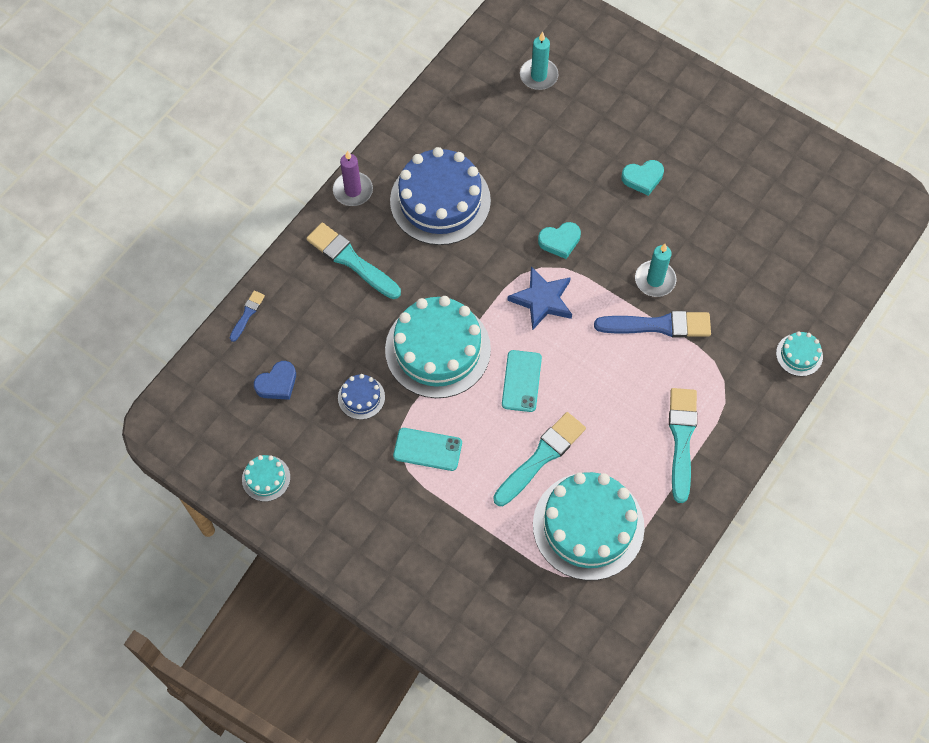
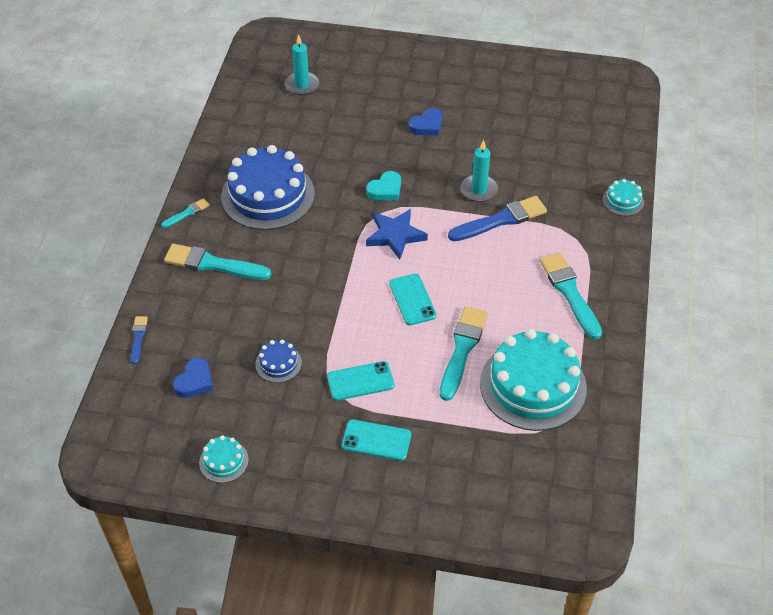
camera: 25 degrees left, 15 degrees down
(353, 190) = (187, 213): purple candle -> turquoise brush
(411, 518) = (376, 440): none -> turquoise phone
(437, 349) = (326, 302): turquoise cake -> none
(642, 178) = (427, 125): turquoise heart -> blue heart

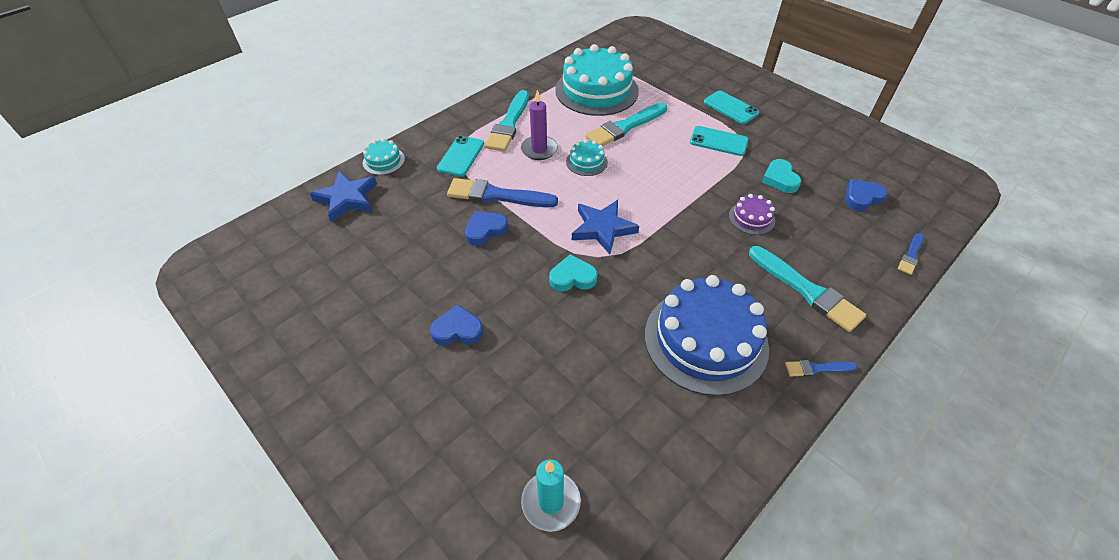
camera: 145 degrees left, 0 degrees up
(187, 213) = (817, 368): turquoise brush -> blue brush
(223, 461) = (854, 140): turquoise cake -> turquoise cake (586, 162)
(278, 363) = (780, 179): blue cake -> turquoise heart
(284, 306) = (751, 218): none -> purple cake
(412, 299) = (633, 173): turquoise phone -> turquoise phone (461, 156)
(479, 190) = (485, 230): turquoise candle -> blue heart
(514, 280) = (539, 149): none -> purple candle
(605, 160) = (347, 198): none -> blue star

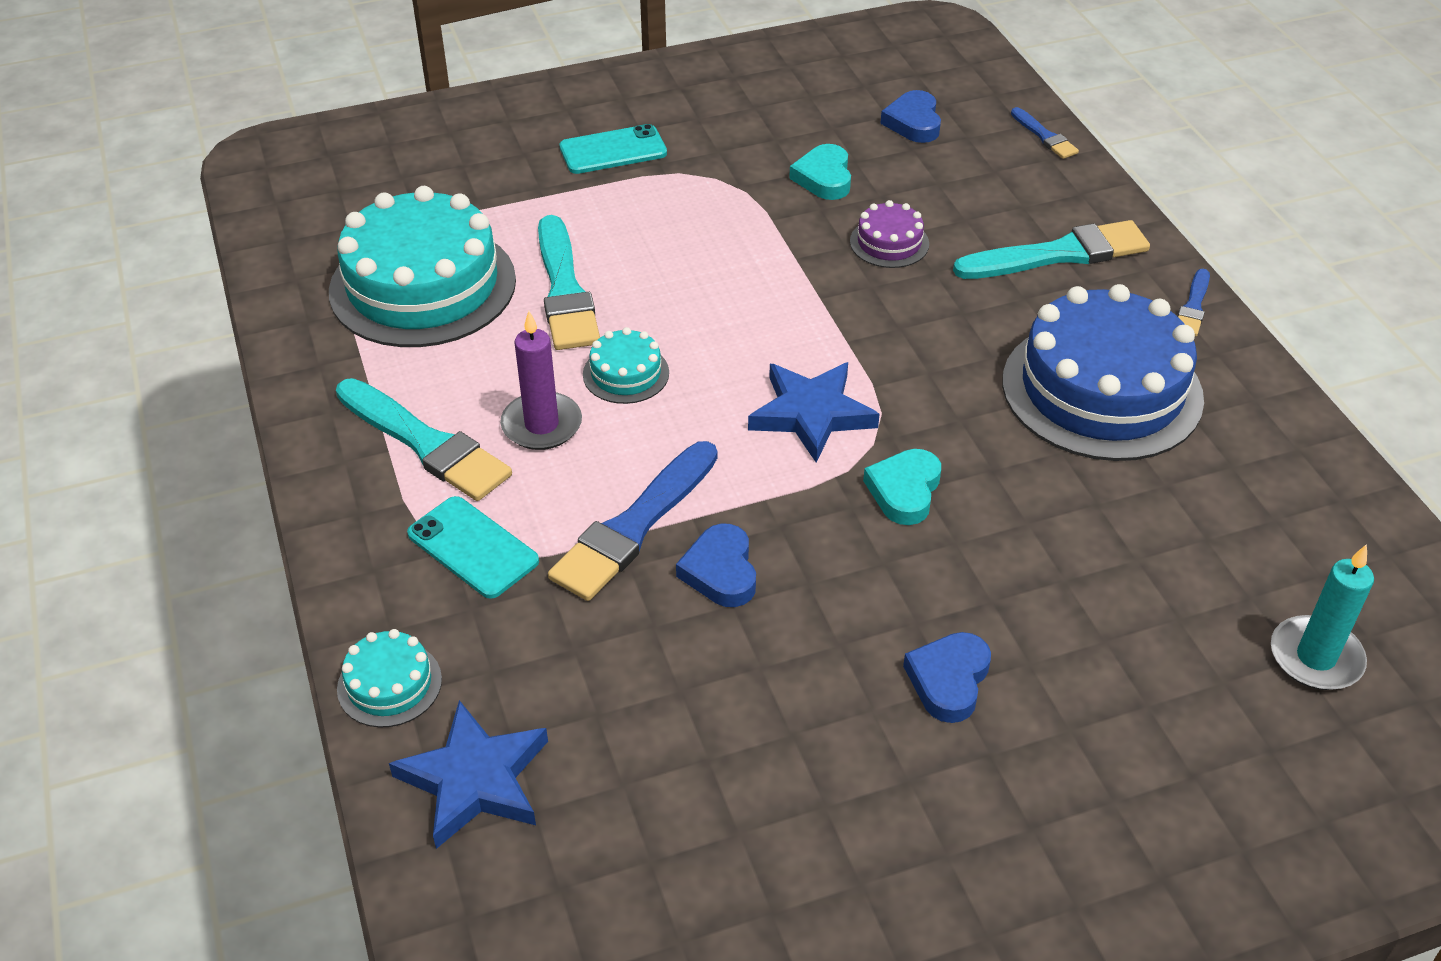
camera: 65 degrees left, 5 degrees down
(718, 141) = (689, 200): turquoise phone -> none
(780, 179) = (824, 178): turquoise heart -> turquoise heart turned 75 degrees clockwise

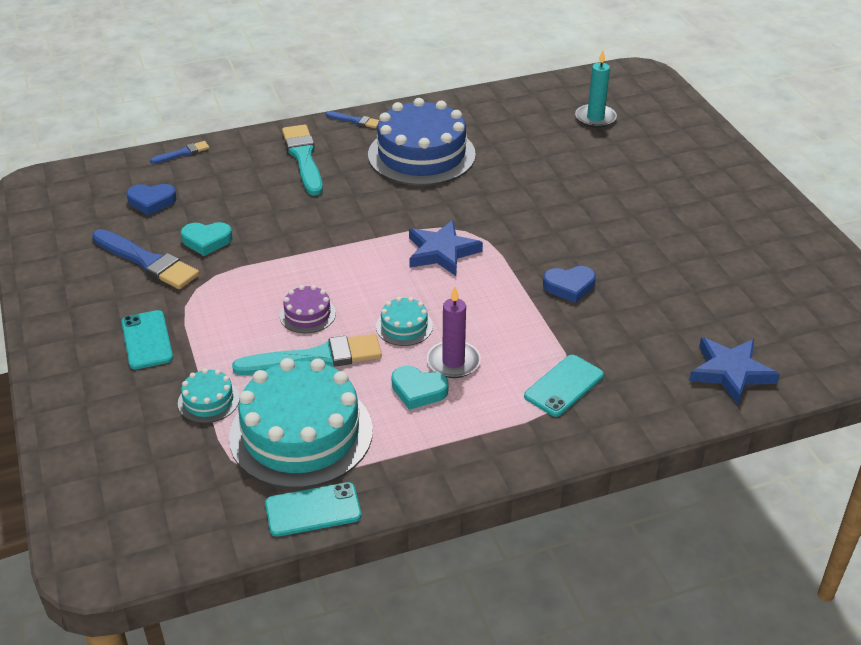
camera: 90 degrees left, 5 degrees down
(291, 302) = (313, 510): none -> turquoise phone
(389, 684) = (675, 412): turquoise cake -> turquoise cake (208, 400)
(425, 443) = (473, 416): turquoise brush -> none
(634, 526) = (538, 319): blue brush -> blue brush (147, 261)
(889, 243) = (283, 217): purple cake -> purple cake (307, 314)
(904, 491) = (502, 222): turquoise heart -> turquoise heart (418, 390)
(948, 680) = (629, 215): blue heart -> none

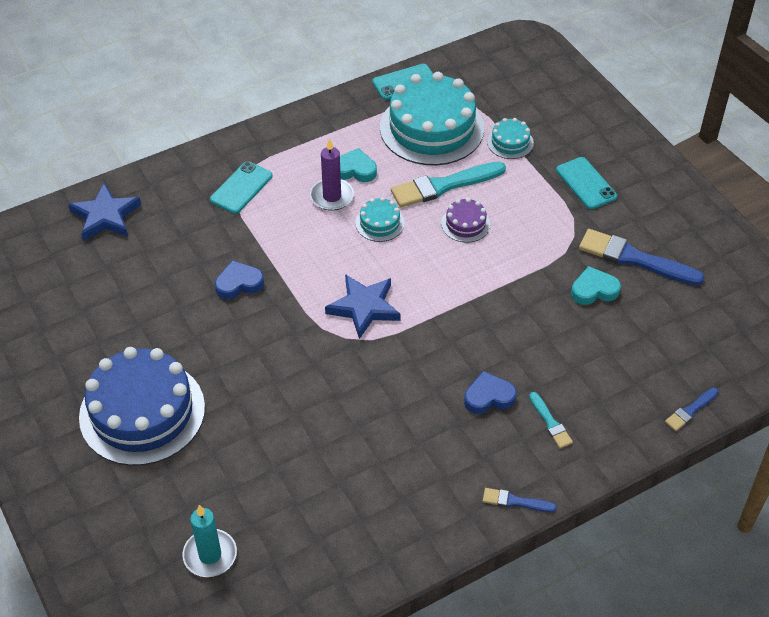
camera: 170 degrees right, 10 degrees up
(151, 201) = (678, 332): blue heart -> blue heart (488, 397)
(303, 158) = (550, 423): turquoise brush -> turquoise brush, size x0.51
(421, 154) = (417, 449): blue cake -> blue cake (142, 412)

